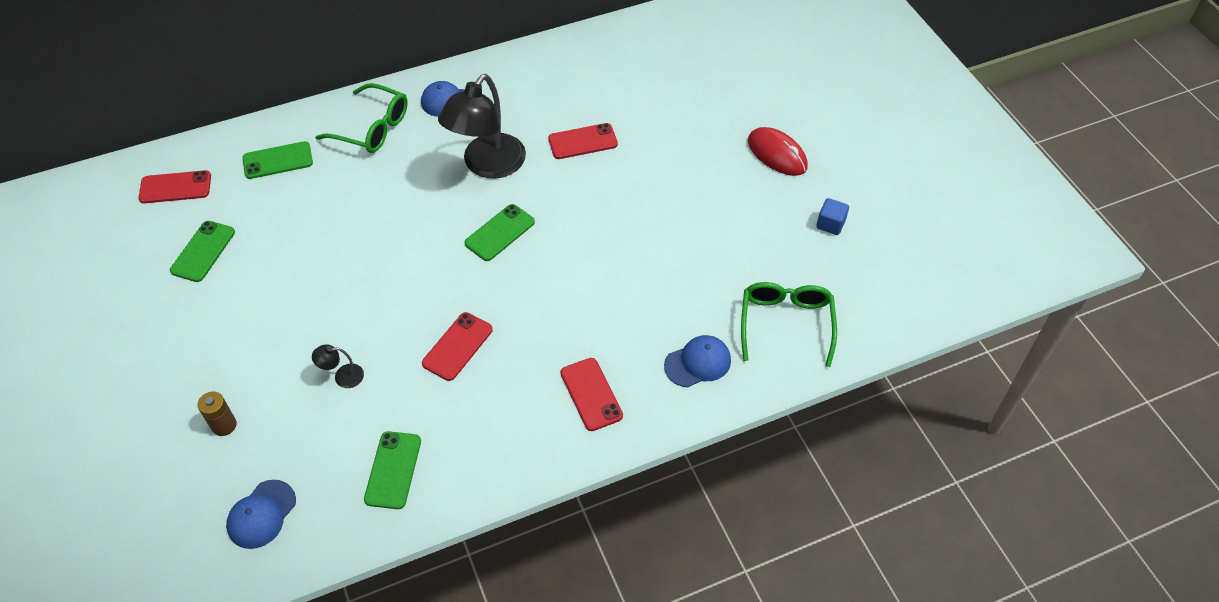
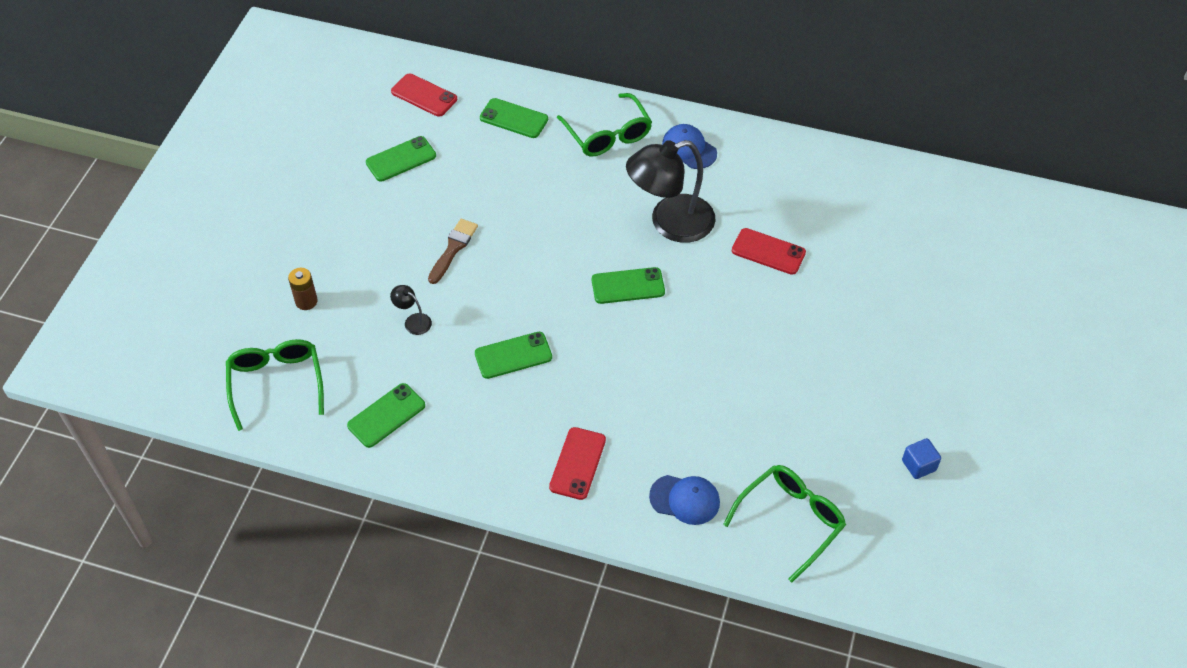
camera: 40 degrees right, 0 degrees up
(261, 514) = (276, 383): blue cap -> green glasses
(322, 295) = (453, 249): none -> brown brush
(457, 346) = (513, 355): red phone -> green phone
(777, 154) = (932, 372): red mouse -> none

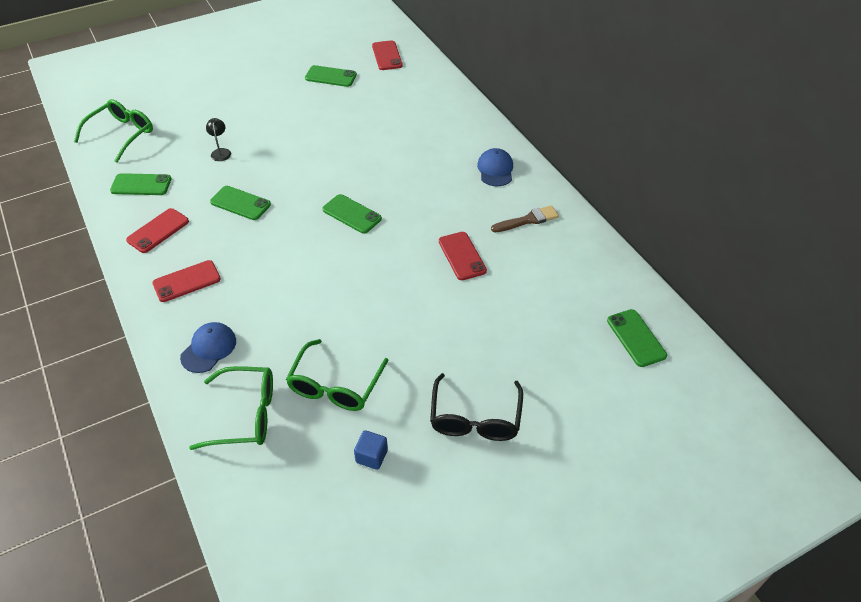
camera: 45 degrees right, 5 degrees down
(306, 301) = (190, 109): brown battery -> none
(453, 249) = (291, 133): brown brush -> brown brush (528, 220)
(477, 443) = (158, 231): none -> red phone
(514, 118) = (417, 93): green phone -> green phone (636, 338)
(608, 135) = (457, 133): green glasses -> green glasses (335, 386)
(670, 223) = (425, 199): black lamp -> none
(685, 499) = (209, 349): blue cap -> blue cap turned 120 degrees counterclockwise
(947, 374) = (475, 418): none -> black glasses

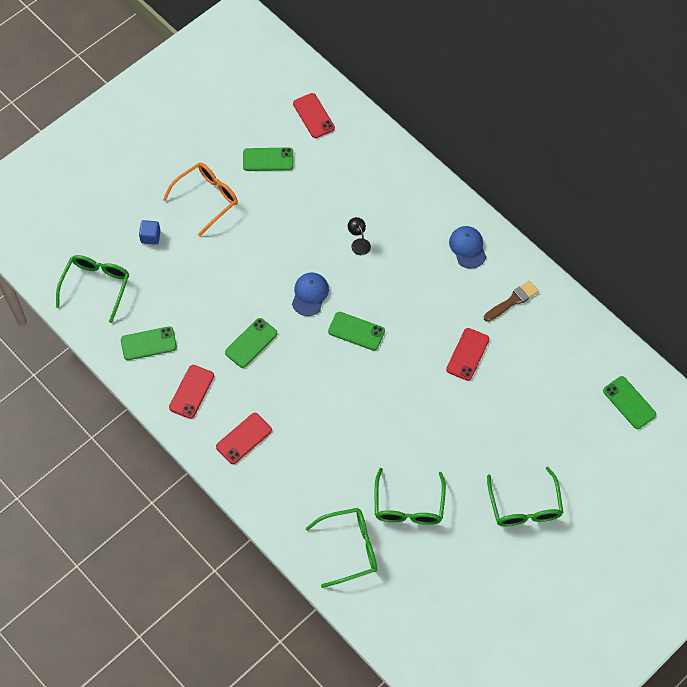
camera: 15 degrees left, 15 degrees up
(209, 349) = (294, 498): blue cap -> blue cap (310, 294)
(221, 152) = (204, 285): black lamp -> black lamp (359, 243)
(240, 203) = (251, 343): green phone -> green phone turned 60 degrees counterclockwise
(260, 93) = (207, 198): none -> orange glasses
(371, 456) = (458, 557): blue cube -> blue cube (150, 237)
(462, 256) = (467, 354): red phone -> red phone turned 60 degrees clockwise
(475, 418) = (524, 506): black glasses -> green glasses

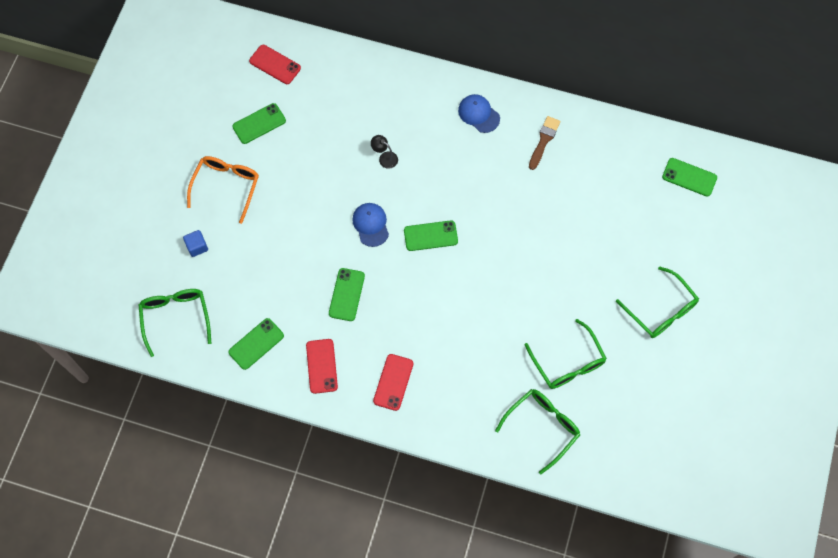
camera: 30 degrees left, 5 degrees up
(467, 354) = (535, 206): red phone -> none

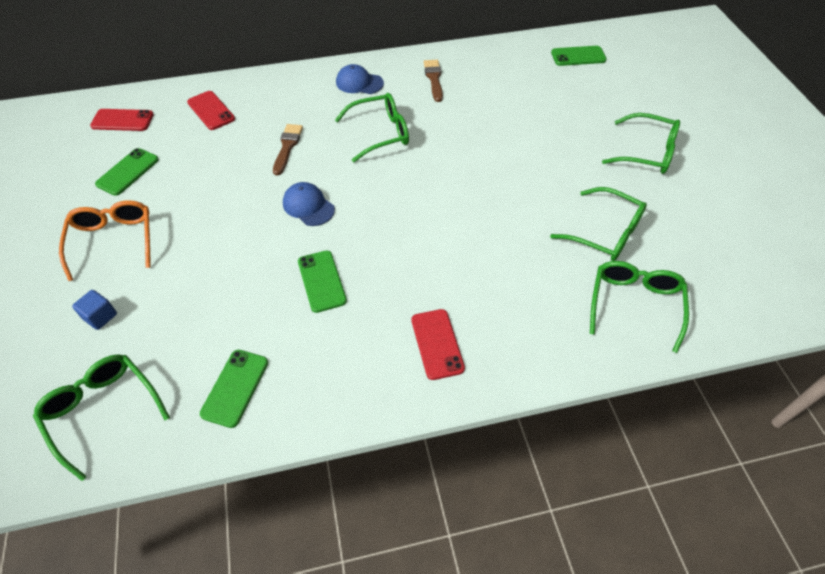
camera: 30 degrees left, 15 degrees down
(321, 366) = (337, 370): red phone -> red phone (211, 111)
(385, 157) = (287, 147): black lamp -> brown brush
(430, 236) = (380, 189): green phone -> none
(463, 180) = (380, 133): none -> green glasses

